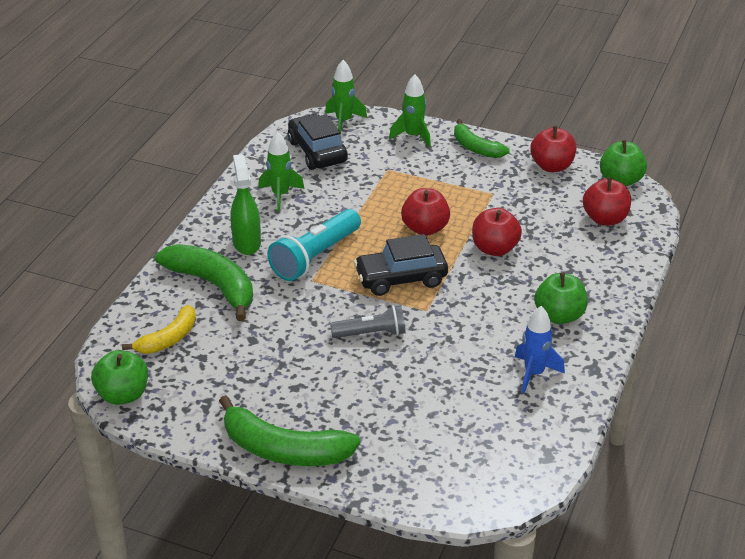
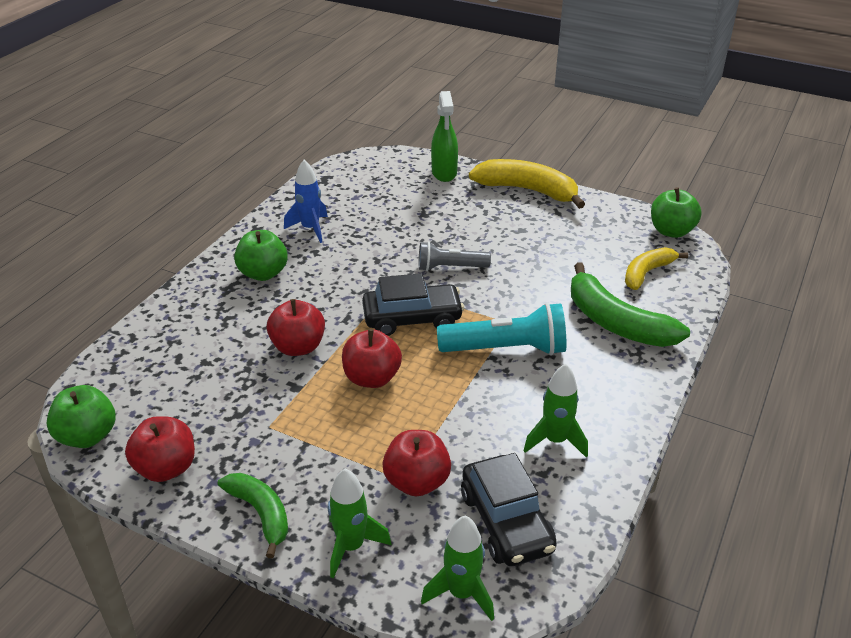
camera: 175 degrees left, 0 degrees up
(246, 243) = (589, 371): green spray bottle -> green spray bottle (444, 173)
(284, 450) = (527, 190): green banana -> yellow banana
(315, 257) = (506, 349): turquoise flashlight -> turquoise flashlight turned 45 degrees clockwise
(605, 219) = (148, 378): red apple -> red apple (417, 482)

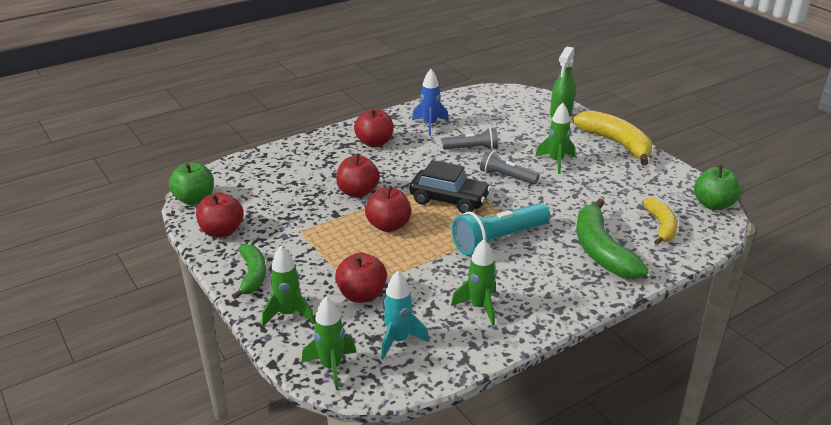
camera: 30 degrees right, 5 degrees down
(263, 273) = (374, 143): green apple -> red apple
(384, 244) = (472, 148): none -> grey flashlight
(486, 231) = (556, 161): none -> green rocket
(506, 349) = (498, 240): turquoise flashlight -> turquoise flashlight turned 120 degrees clockwise
(506, 522) = (398, 340): black car -> turquoise rocket
(647, 273) = (661, 226): yellow banana -> yellow banana turned 105 degrees clockwise

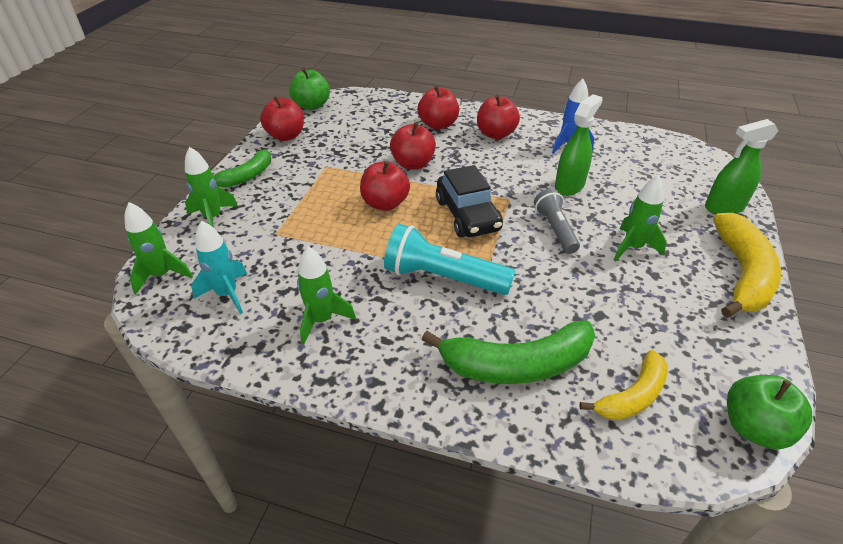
camera: 50 degrees right, 10 degrees up
(362, 295) = (272, 241): red apple -> red apple (438, 125)
(472, 148) = (569, 186): grey flashlight -> green spray bottle
(601, 251) = (516, 364): green banana -> green banana turned 135 degrees counterclockwise

